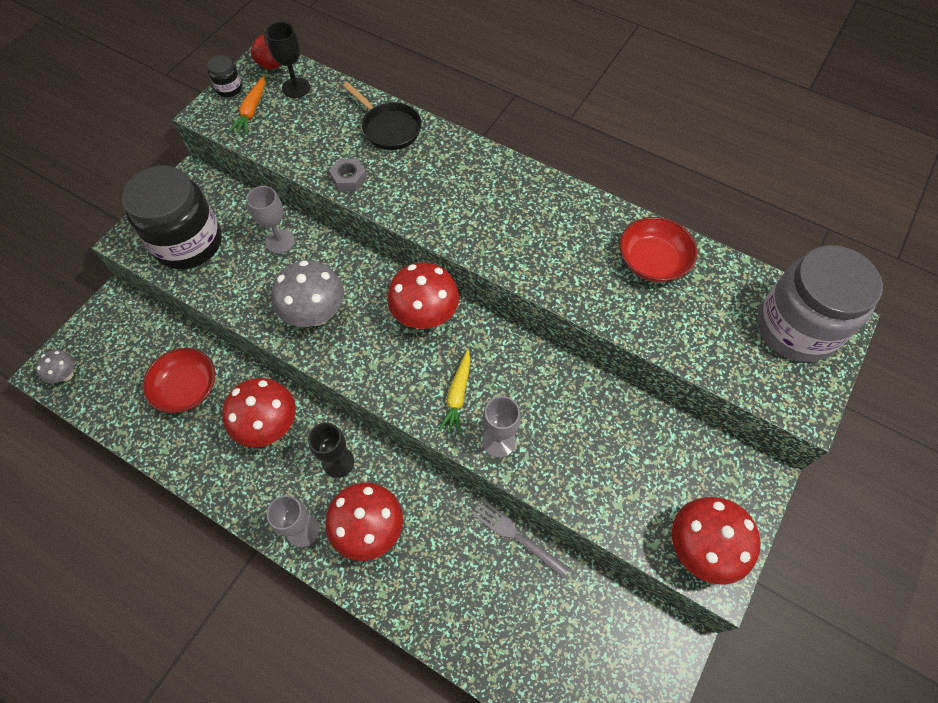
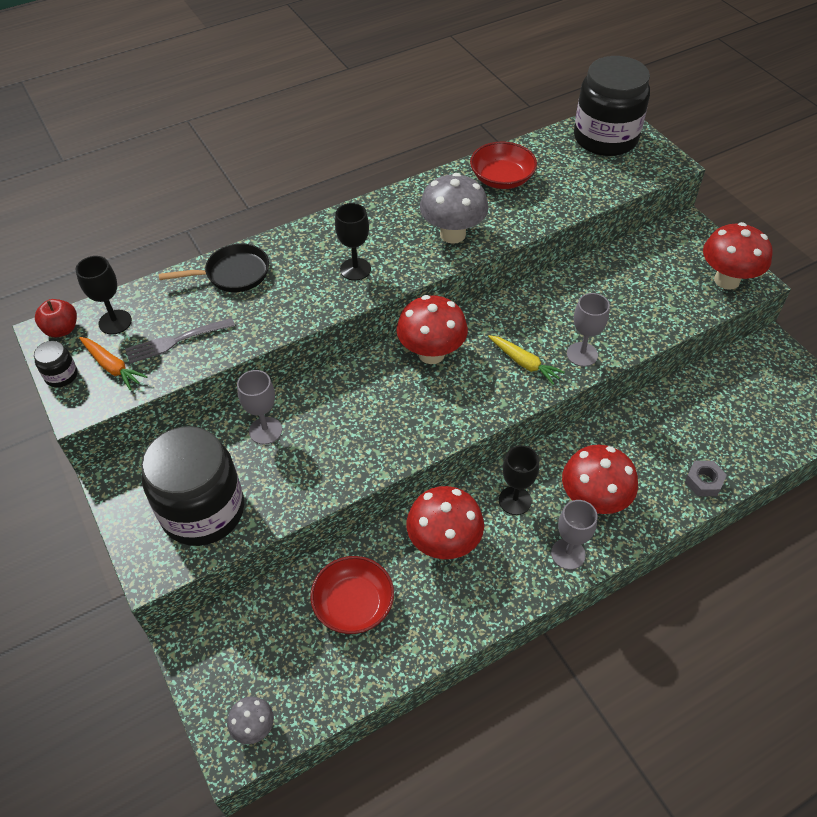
camera: 60 degrees left, 10 degrees down
(315, 314) = (373, 432): grey mushroom -> grey mushroom (452, 234)
(349, 179) = (269, 323): grey nut -> grey nut (703, 481)
(447, 205) = (355, 269): none -> black goblet
(517, 536) = (649, 402): grey fork -> grey fork (177, 341)
(795, 328) = (605, 138): grey jar -> black jar

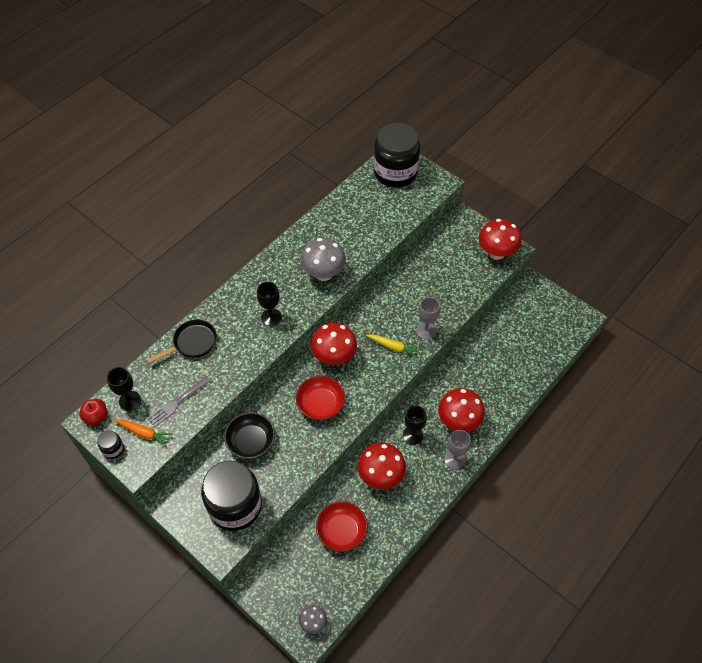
camera: 20 degrees left, 5 degrees up
(265, 430) = (251, 441): grey goblet -> black bowl
(502, 179) = (339, 222): red bowl -> red bowl (321, 404)
(703, 481) = (517, 389): grey nut -> none

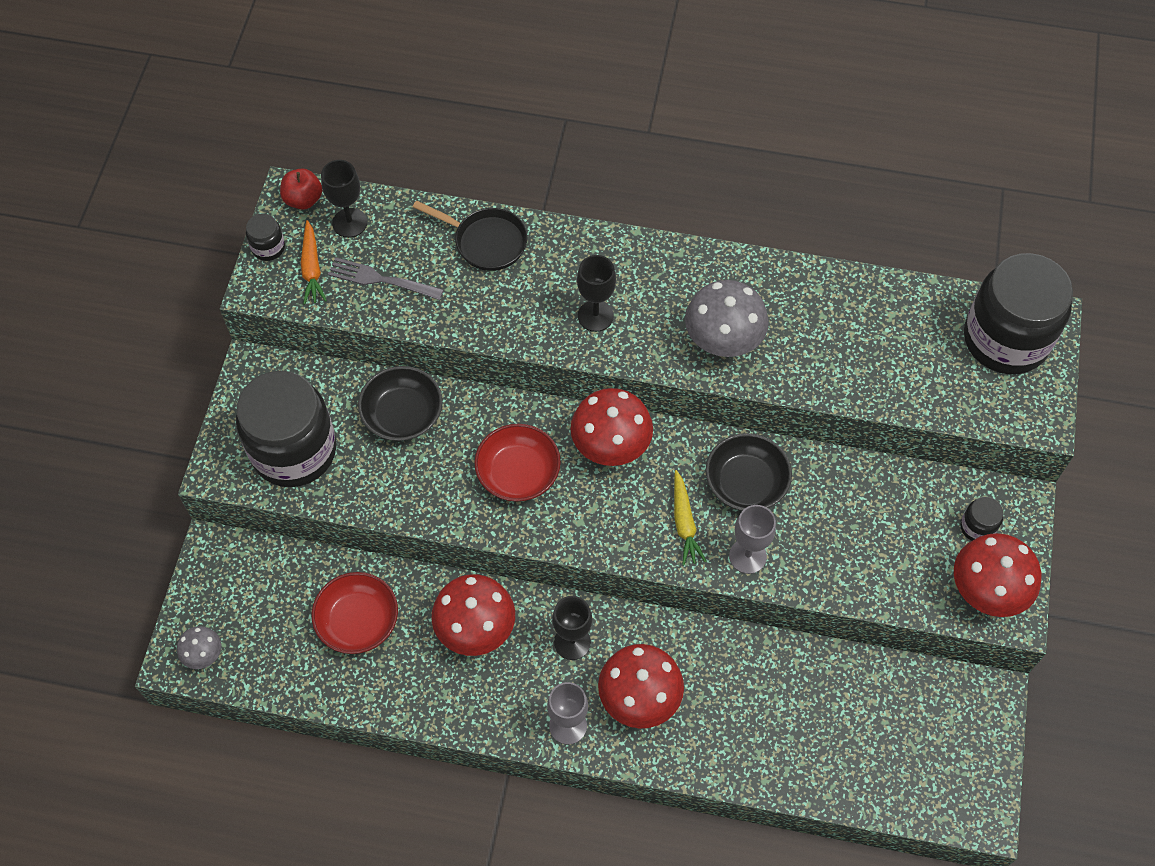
camera: 60 degrees right, 5 degrees up
(389, 312) = (746, 482): none -> black bowl
(465, 239) = (977, 527): none -> black jar

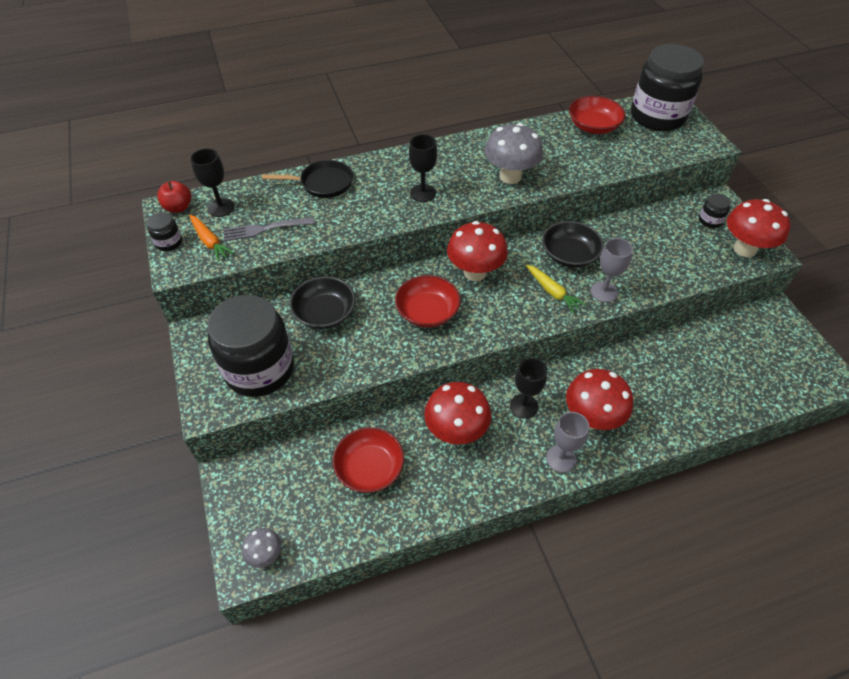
camera: 30 degrees left, 10 degrees down
(899, 313) = (593, 126): none -> red bowl

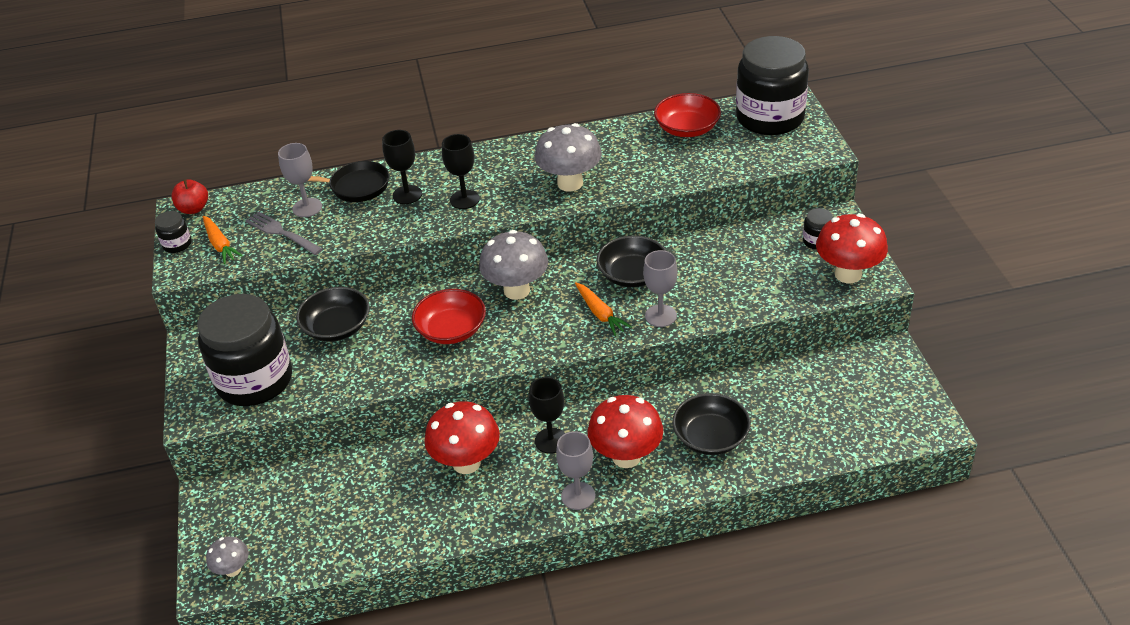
camera: 10 degrees right, 10 degrees down
(221, 207) = (239, 210): black goblet -> black goblet (407, 195)
(265, 229) = (282, 233): grey fork -> grey fork turned 45 degrees clockwise
(283, 204) = (307, 208): none -> grey goblet
(369, 468) = (361, 494): red bowl -> none
(475, 272) = (516, 290): red mushroom -> grey mushroom
(552, 292) = (600, 313): yellow carrot -> orange carrot
(657, 396) = (710, 437): none -> black bowl

